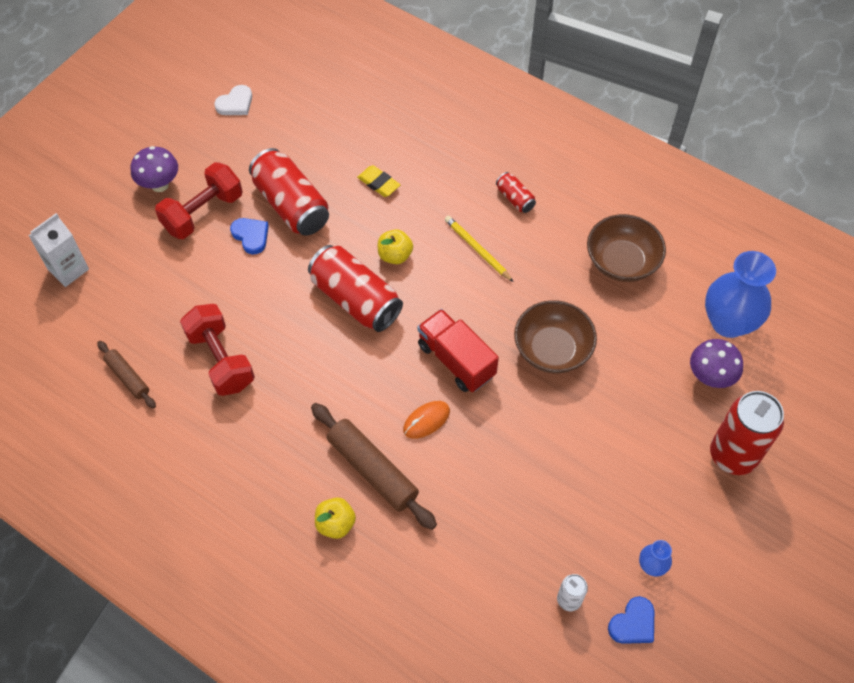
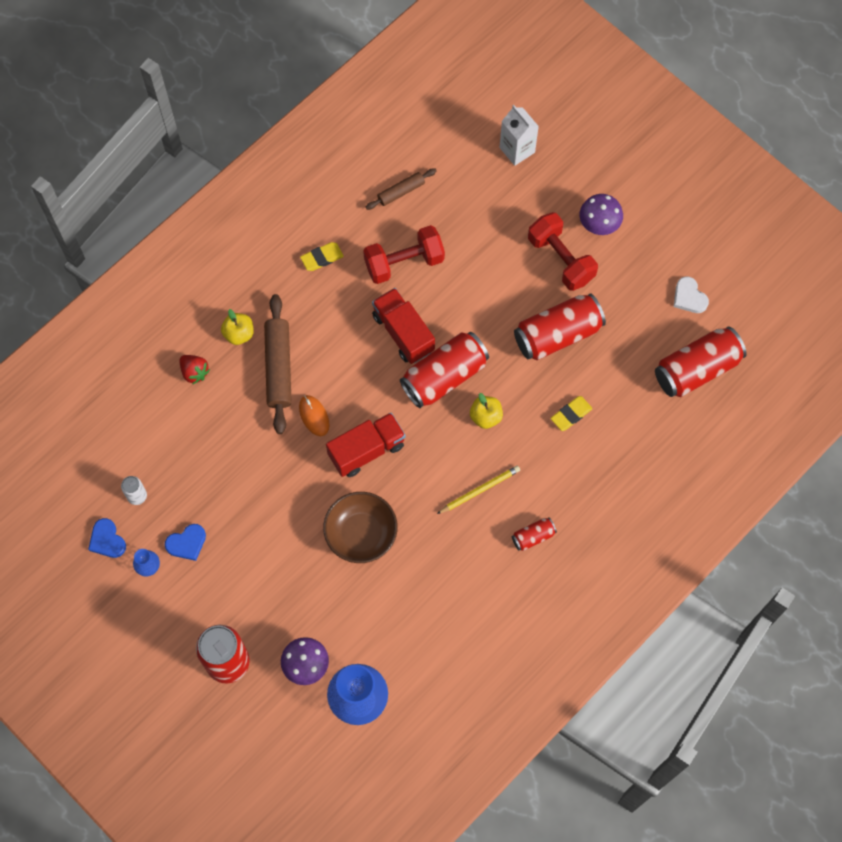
camera: 100 degrees right, 10 degrees up
(223, 448) = (322, 258): none -> yellow eraser
(251, 236) = (528, 297): blue heart -> blue heart (187, 543)
(309, 347) = (403, 333): none -> red truck
(313, 91) = (696, 369): none -> red can
(372, 470) = (278, 367): brown rolling pin -> brown rolling pin turned 60 degrees counterclockwise
(395, 566) = (194, 372): none -> red strawberry
(621, 262) = (443, 619): brown bowl -> none

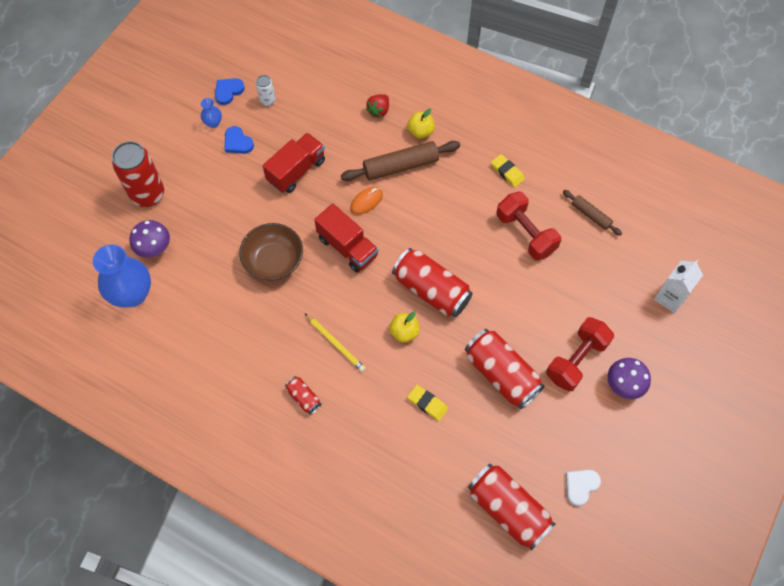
camera: 75 degrees right, 5 degrees down
(403, 333) = (461, 249): red truck -> red truck (296, 171)

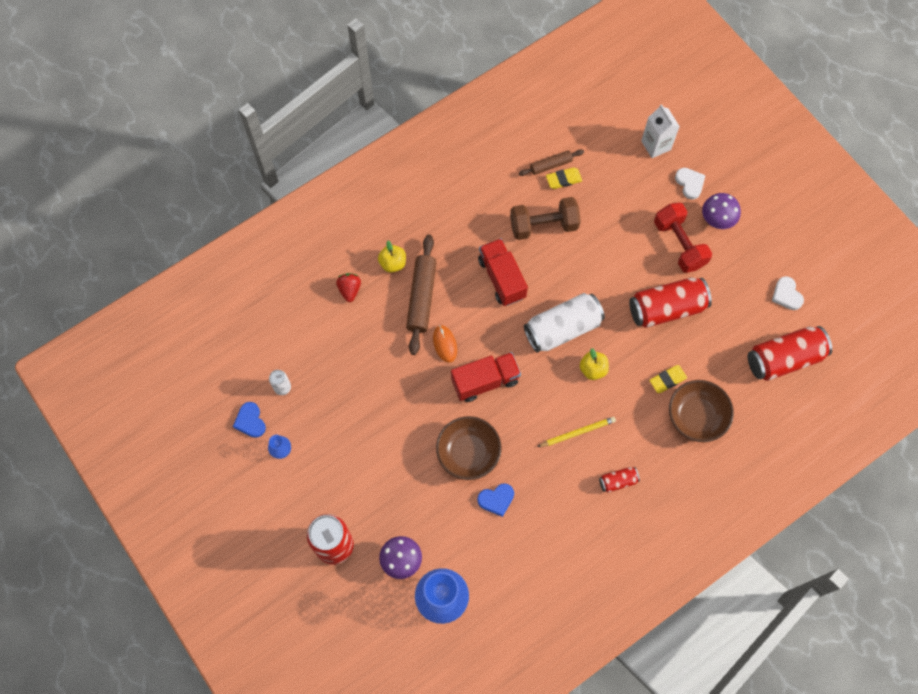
camera: 65 degrees left, 5 degrees up
(237, 142) = (317, 435): blue heart -> blue heart (496, 499)
(296, 171) = (379, 393): red truck -> red truck (502, 278)
(379, 111) = (349, 290): red strawberry -> red strawberry turned 150 degrees counterclockwise
(402, 445) = (696, 417): none -> brown bowl
(431, 290) = (562, 328): red can -> white can
(507, 172) = (474, 210): yellow eraser -> yellow eraser (563, 179)
(525, 233) = (543, 225): red dumbbell -> brown dumbbell
(648, 345) = (690, 183): none -> white heart

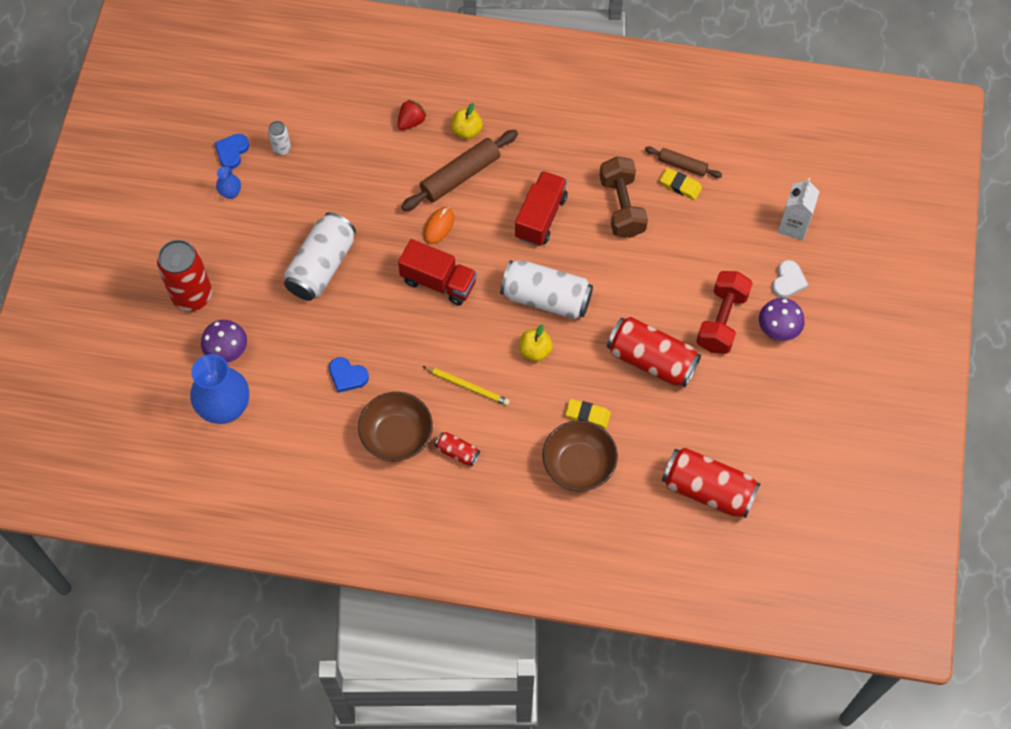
camera: 45 degrees right, 5 degrees down
(399, 442) = (322, 266): none -> white can
(468, 453) = (365, 322): brown bowl -> brown bowl (397, 436)
(543, 225) = (622, 206): brown dumbbell -> brown dumbbell turned 45 degrees clockwise
(786, 295) = (770, 443): white heart -> none

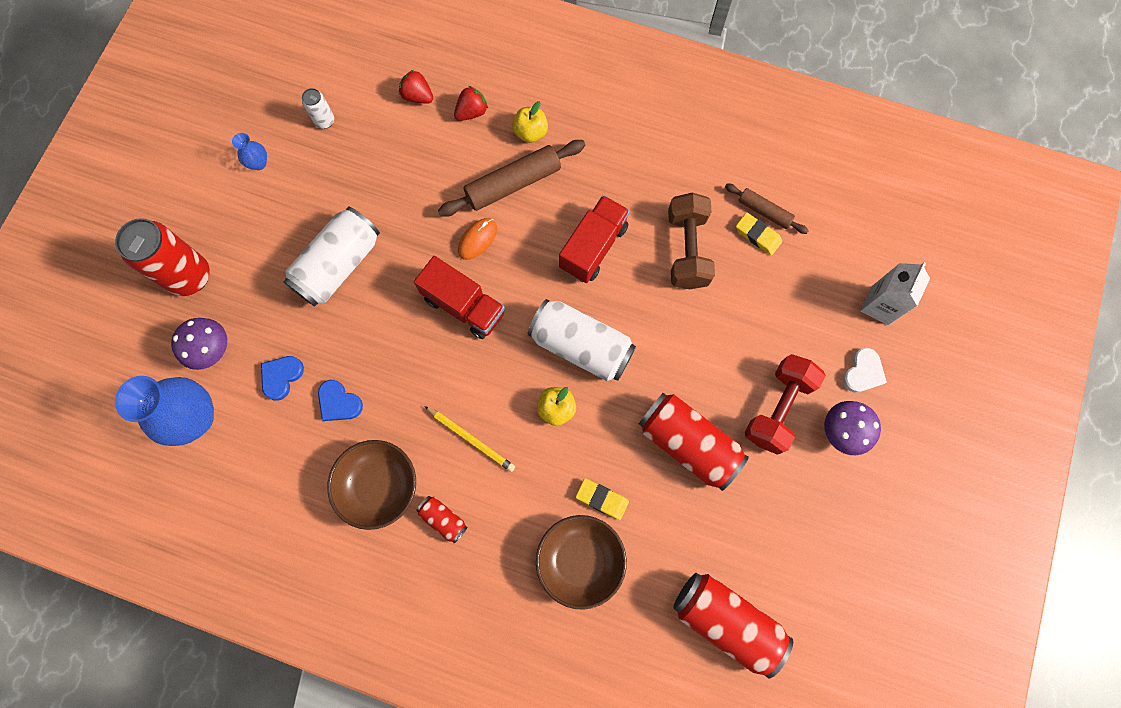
camera: 10 degrees right, 10 degrees up
(232, 152) = (270, 116): blue heart -> blue heart (281, 377)
(360, 115) = (418, 96): none -> red strawberry

